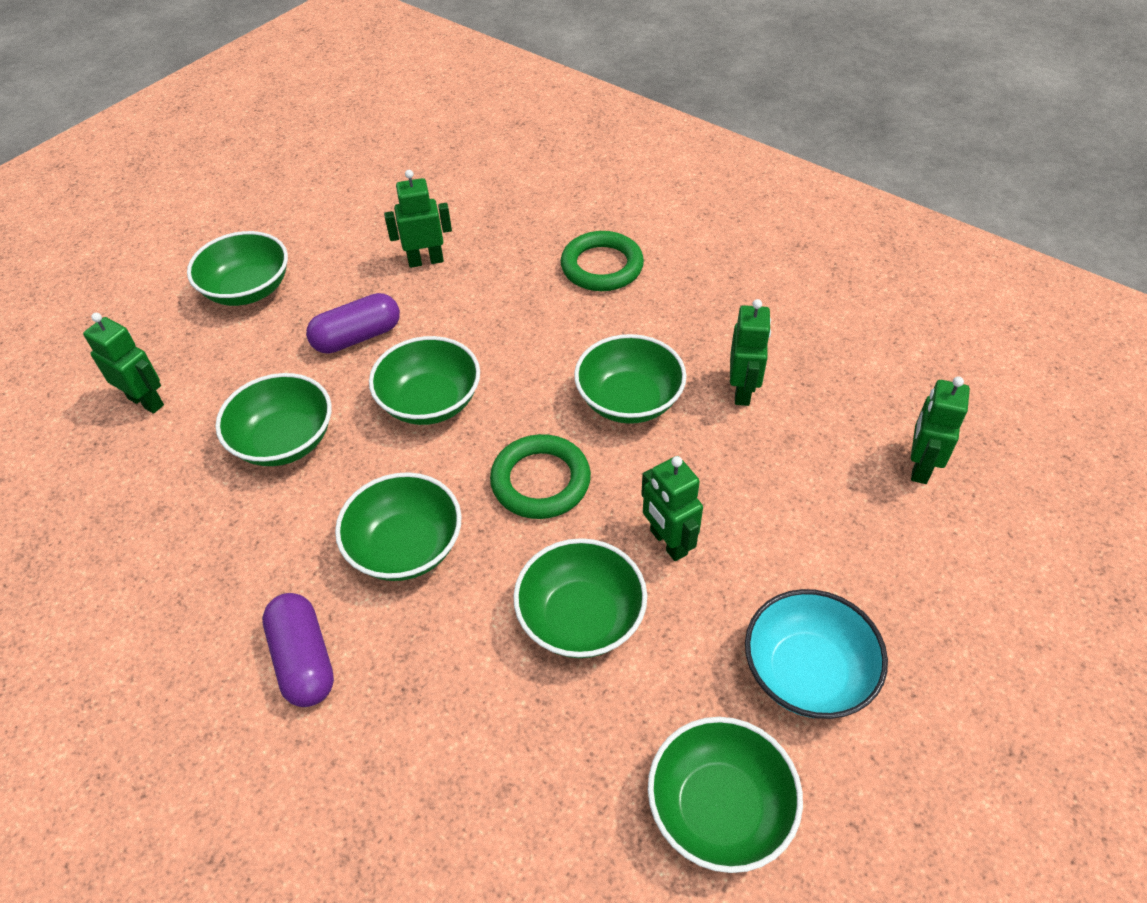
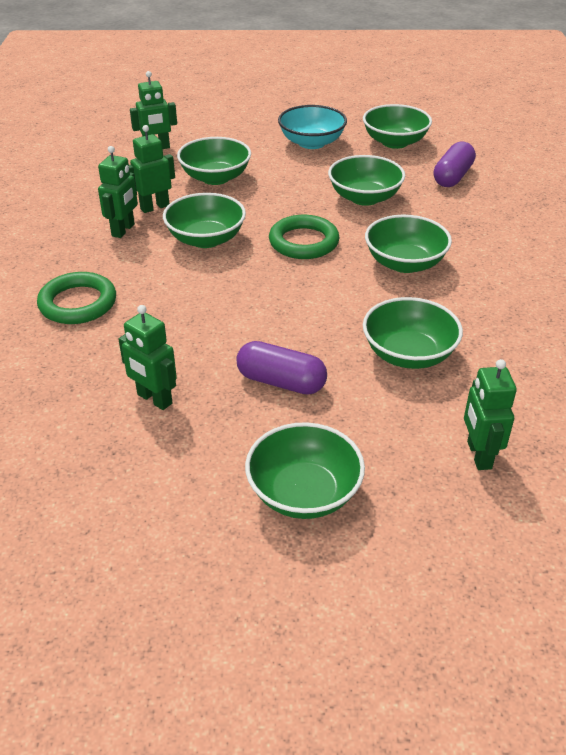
camera: 130 degrees left, 10 degrees down
(304, 660) = (504, 259): purple capsule -> purple capsule (452, 177)
(430, 402) = (298, 311): green bowl -> green bowl (215, 177)
(668, 542) = (291, 192): green robot -> green robot (123, 230)

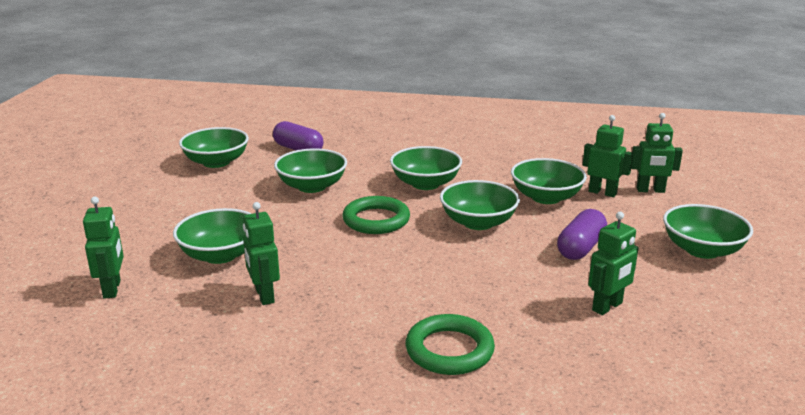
camera: 80 degrees left, 15 degrees down
(123, 230) = (306, 318): green robot -> green robot (602, 192)
(206, 239) = (349, 268): green bowl -> green bowl (478, 222)
(311, 143) = (183, 198): turquoise bowl -> none

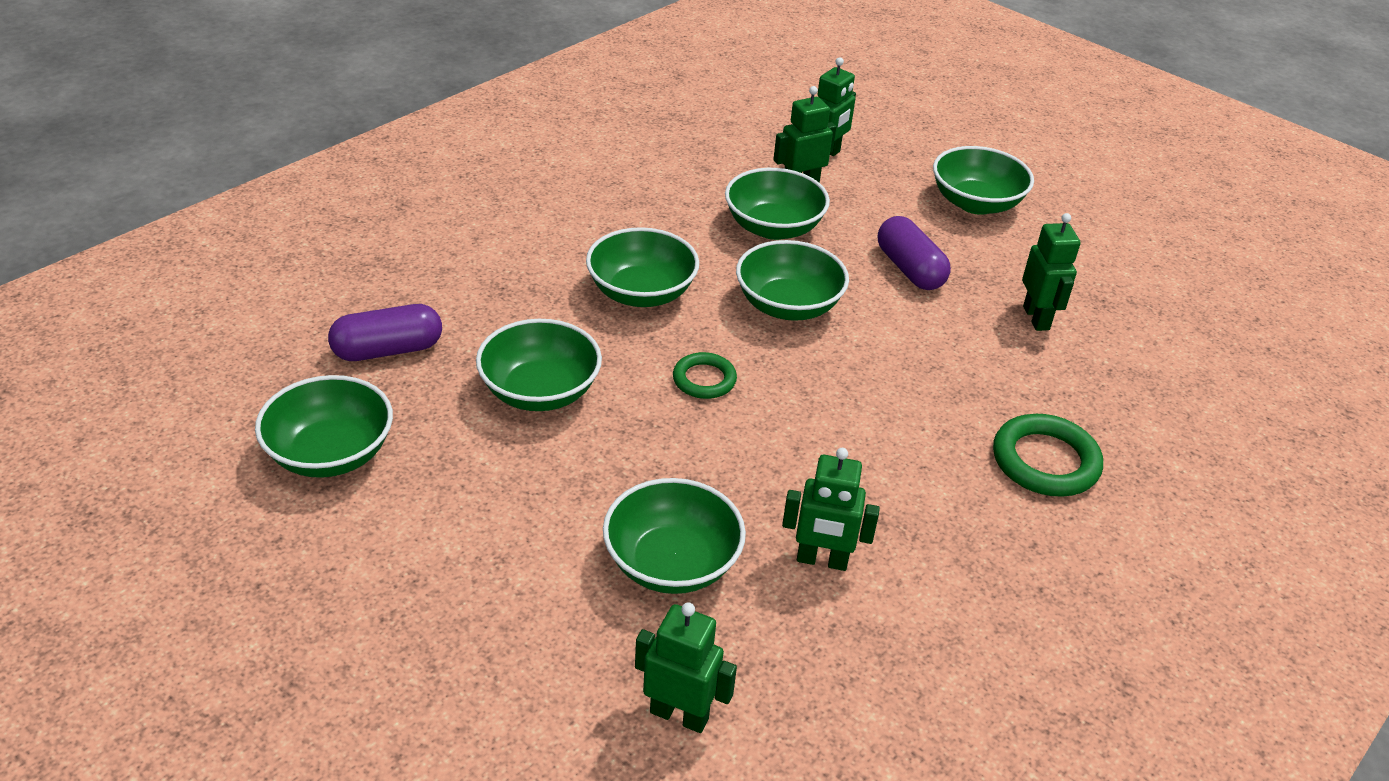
camera: 60 degrees left, 15 degrees up
(376, 220) = (704, 379): green ring -> green ring, size x0.62

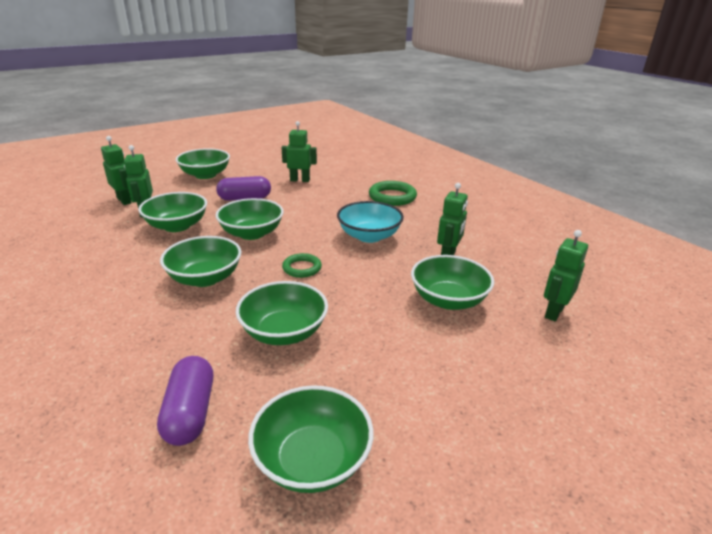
camera: 75 degrees left, 10 degrees down
(848, 444) = (369, 236): none -> turquoise bowl

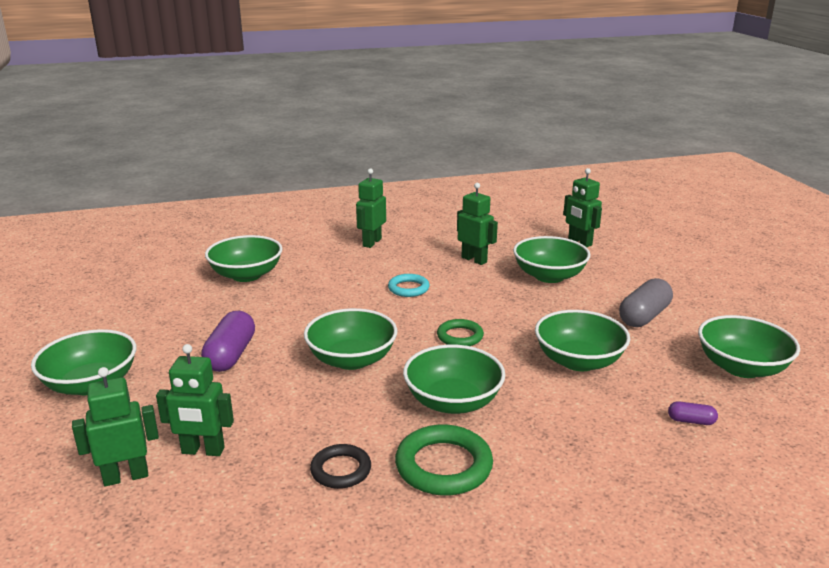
camera: 70 degrees left, 5 degrees down
(124, 252) = (341, 470): none -> black ring
(177, 226) = (283, 419): green bowl -> green bowl (246, 275)
(190, 412) = (691, 421): purple capsule -> purple capsule, size x0.49
(300, 180) = (205, 306): green robot -> green robot (371, 242)
(369, 236) = (408, 288): turquoise bowl -> turquoise ring
(392, 197) = (318, 258): green ring -> green ring (443, 465)
(399, 371) = (644, 316): none -> grey capsule

